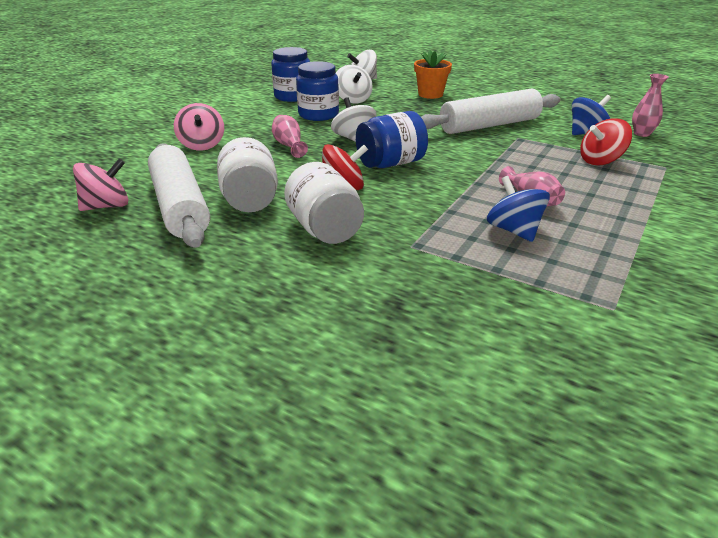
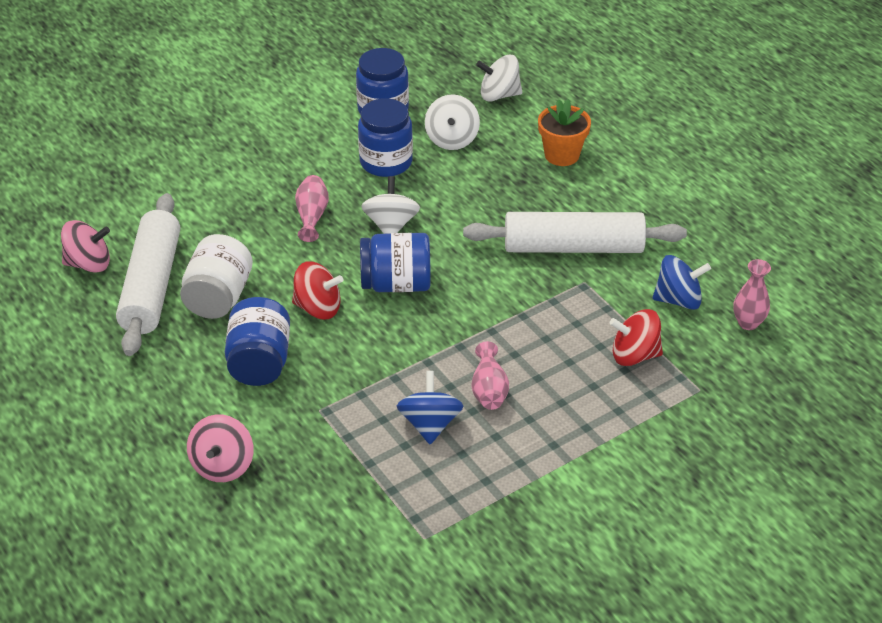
camera: 25 degrees right, 10 degrees up
(202, 145) = (222, 187): pink spinning top -> pink spinning top (223, 465)
(325, 229) = (259, 362): white jar -> blue jar

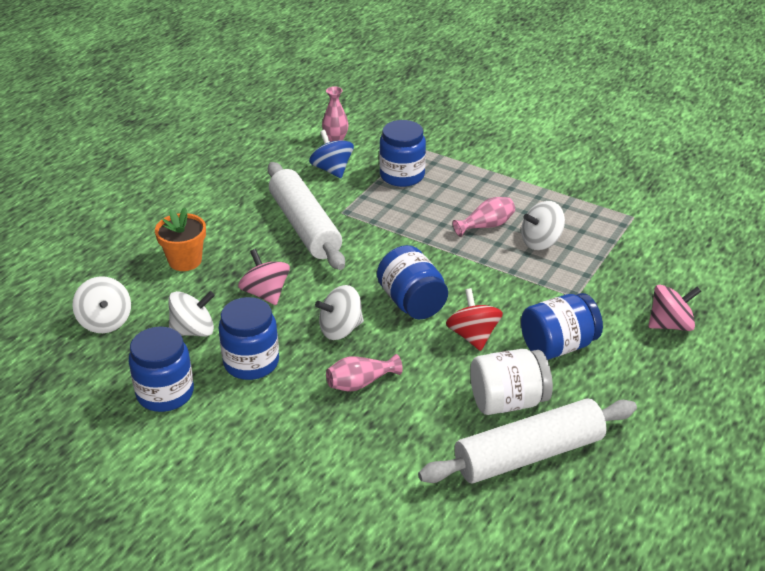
camera: 115 degrees left, 5 degrees down
(89, 264) = (537, 518): pink spinning top -> pink spinning top (265, 293)
(430, 424) = (541, 242): blue spinning top -> white spinning top
(634, 355) = (402, 175): red spinning top -> blue jar

